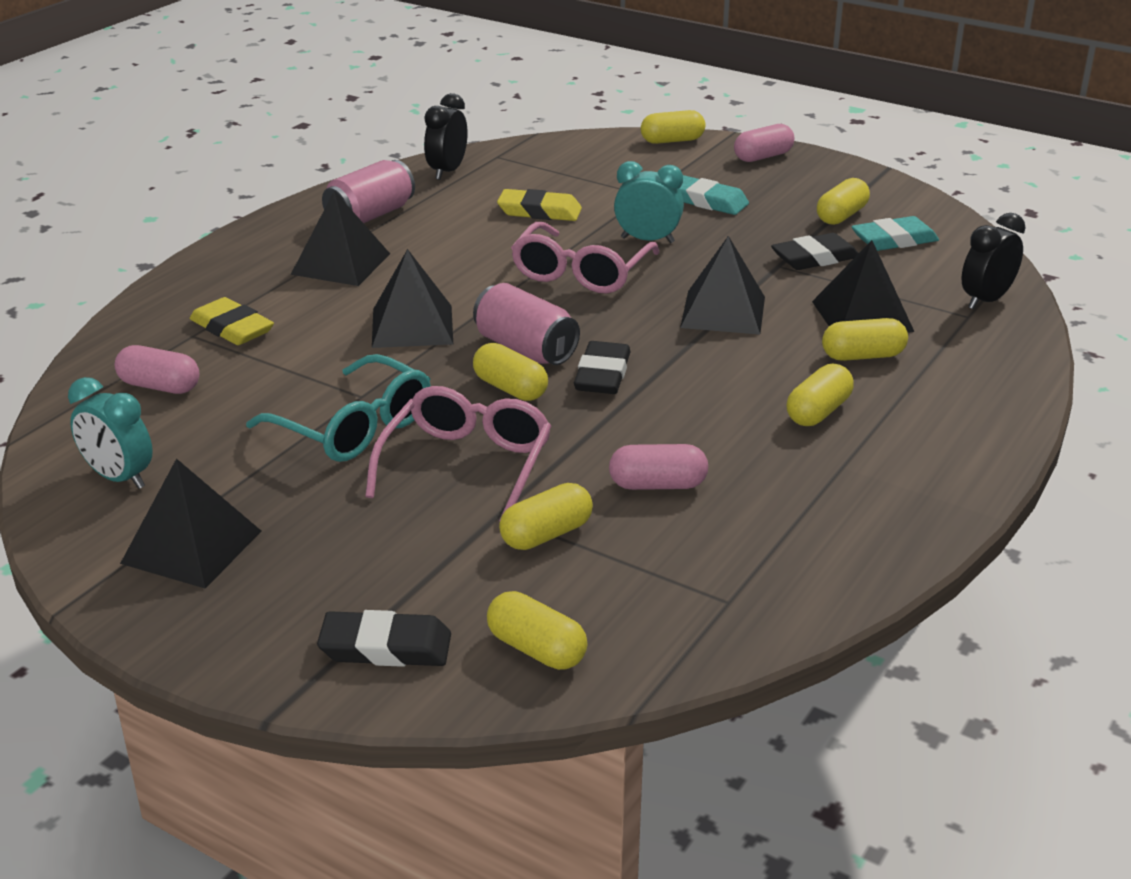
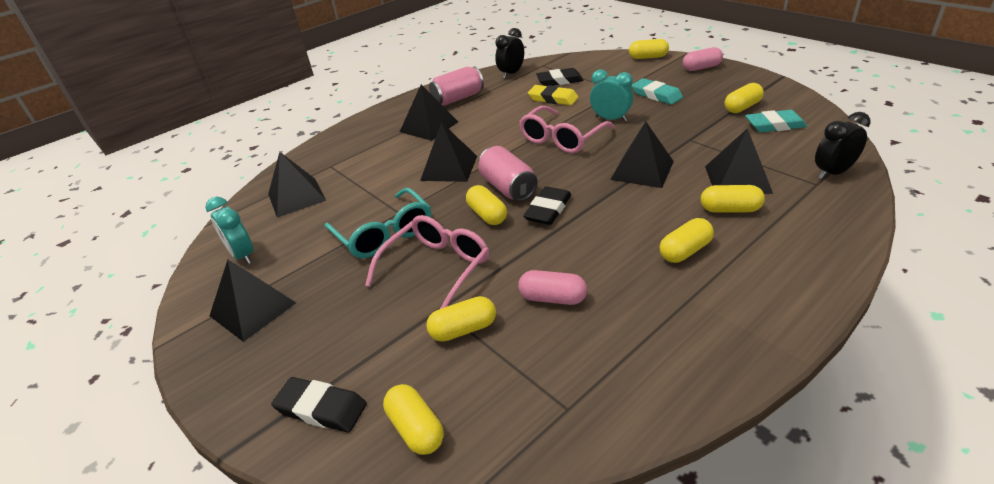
camera: 20 degrees right, 5 degrees up
(159, 386) = (296, 197): pink capsule -> black pyramid
(232, 328) = (352, 163): yellow eraser -> none
(814, 258) = (715, 135): black eraser -> black eraser (559, 81)

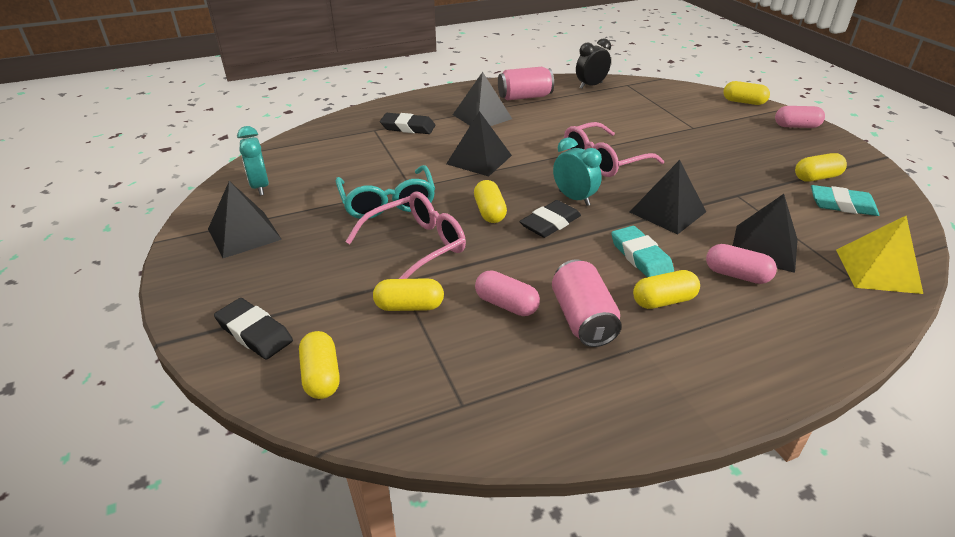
camera: 15 degrees right, 0 degrees up
(296, 197) = (330, 149): black pyramid -> none
(508, 188) = (523, 192): pink can -> pink can (582, 319)
(553, 99) = (618, 119): yellow eraser -> none
(559, 81) = (635, 104): black eraser -> black eraser (408, 127)
(610, 119) = (665, 154): turquoise clock -> turquoise clock (574, 198)
(656, 95) = (729, 142): turquoise eraser -> turquoise eraser (640, 256)
(730, 209) = (736, 275): yellow capsule -> pink capsule
(833, 173) = (877, 270): black clock -> yellow pyramid

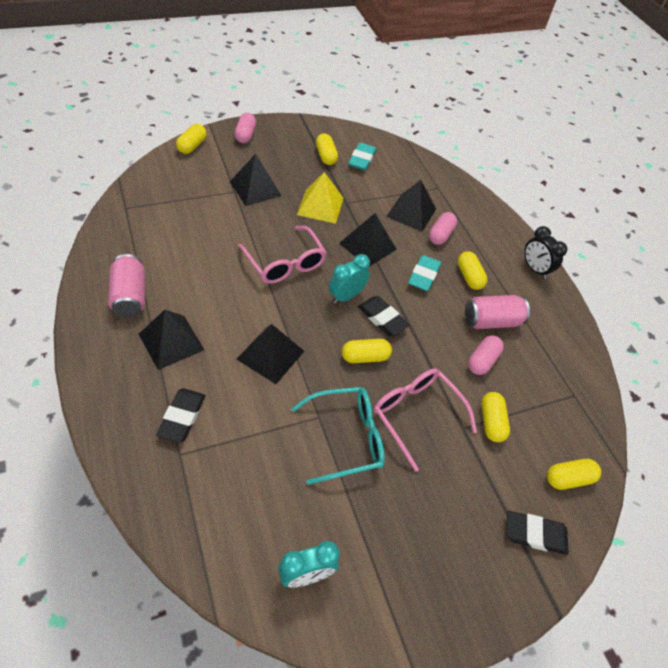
camera: 95 degrees left, 15 degrees up
(244, 234) = (400, 573): black pyramid -> black pyramid (255, 188)
(254, 332) = (535, 534): black eraser -> black eraser turned 60 degrees clockwise
(590, 85) = (118, 235): black clock -> black clock (534, 269)
(640, 256) = (423, 275): turquoise eraser -> turquoise eraser turned 45 degrees counterclockwise
(877, 270) = (432, 175): yellow pyramid -> yellow pyramid (320, 206)

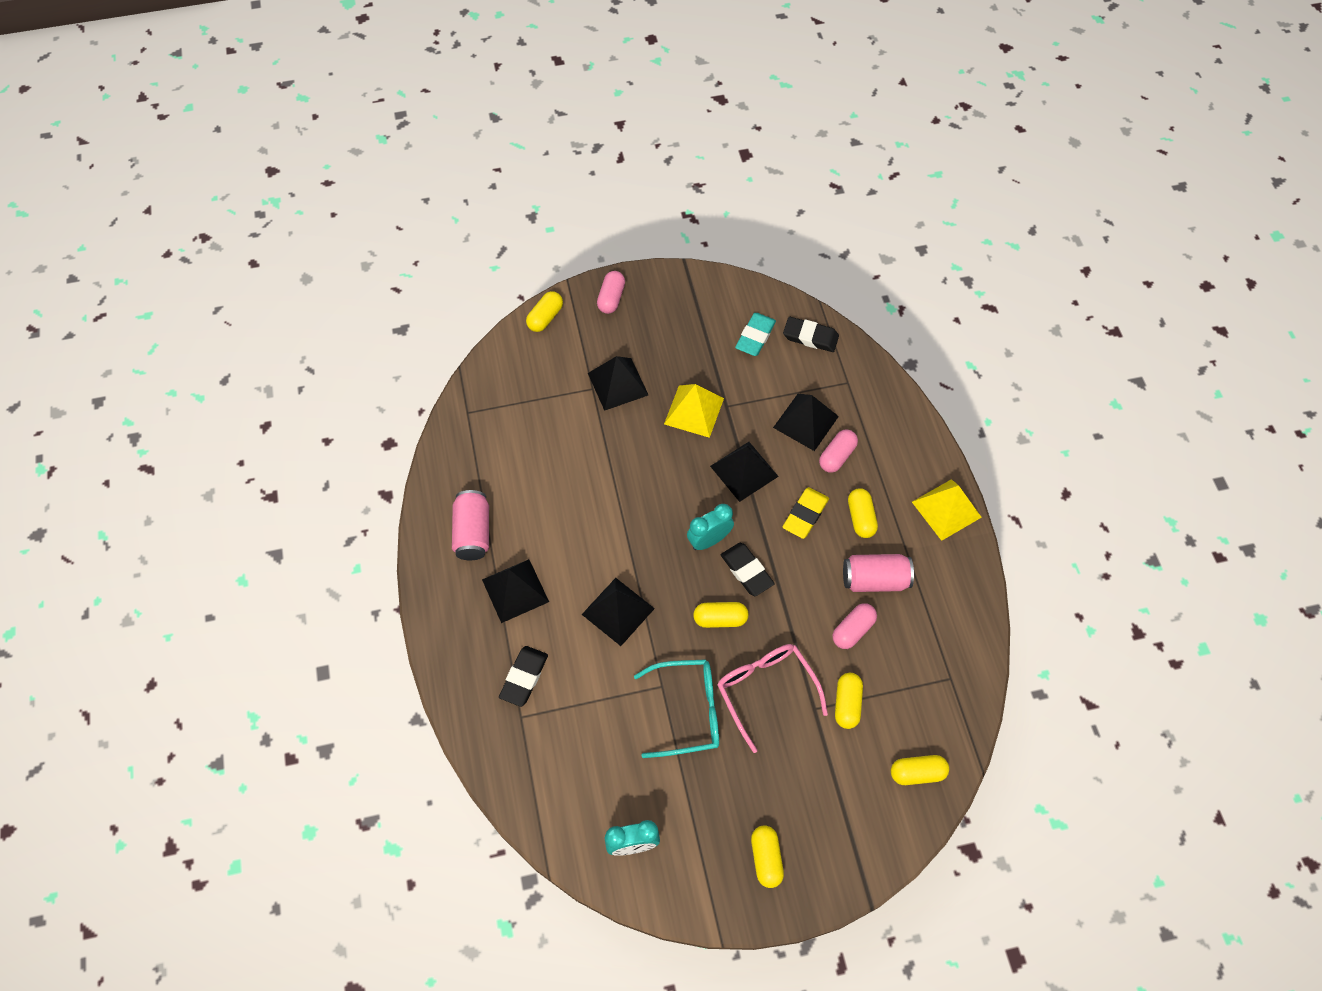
camera: 15 degrees right, 10 degrees up
(285, 263) = (644, 494): pink glasses -> none
(326, 156) = (709, 332): yellow capsule -> yellow capsule (766, 858)
(423, 275) = (805, 514): turquoise eraser -> yellow eraser
(534, 269) = (946, 509): black clock -> yellow pyramid
(535, 534) = (865, 827): black eraser -> black eraser (810, 337)

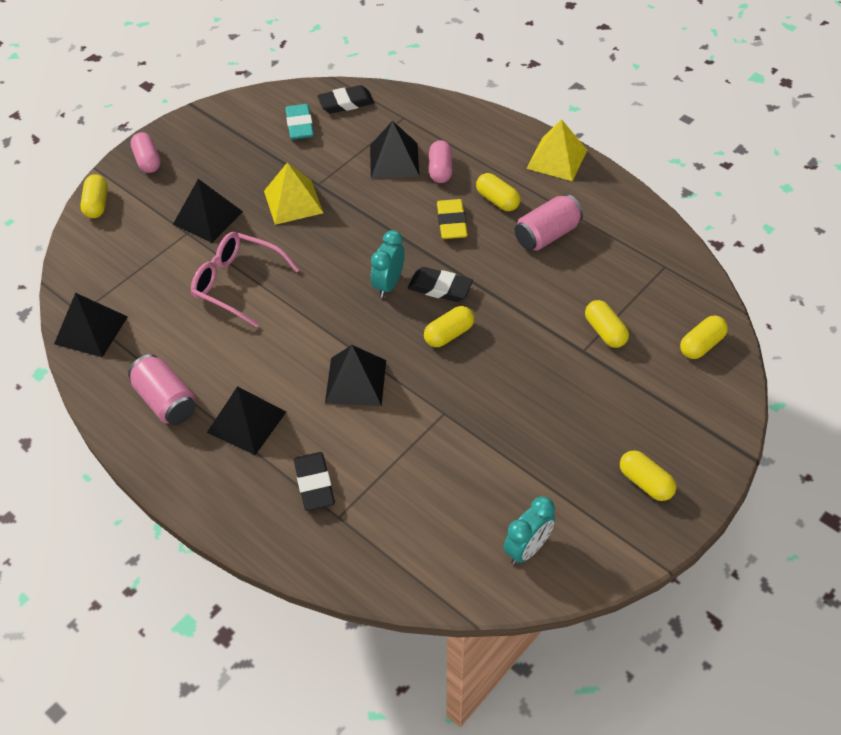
camera: 35 degrees left, 10 degrees down
(688, 711) = (483, 417): turquoise glasses -> none
(744, 471) = (374, 220): black pyramid -> black pyramid (91, 330)
(765, 690) = (533, 362): pink glasses -> pink glasses (237, 283)
(853, 630) = (562, 278): pink capsule -> none

